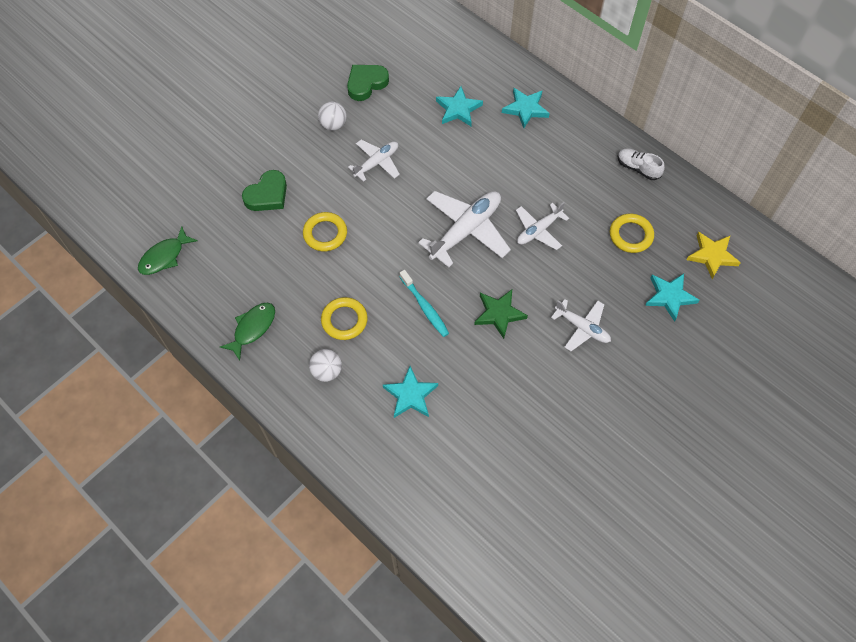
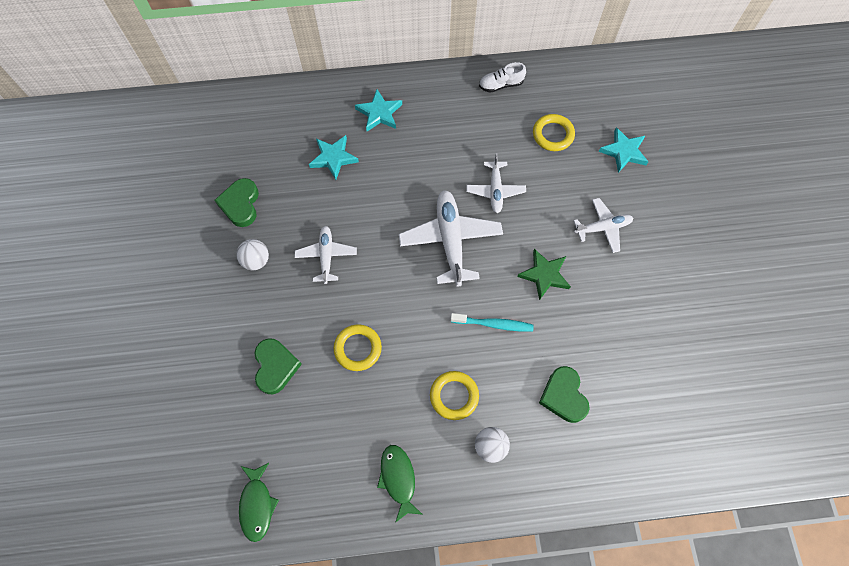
camera: 50 degrees left, 5 degrees up
(410, 395) = (563, 396): turquoise star -> green heart
(712, 255) = (613, 99): yellow star -> none

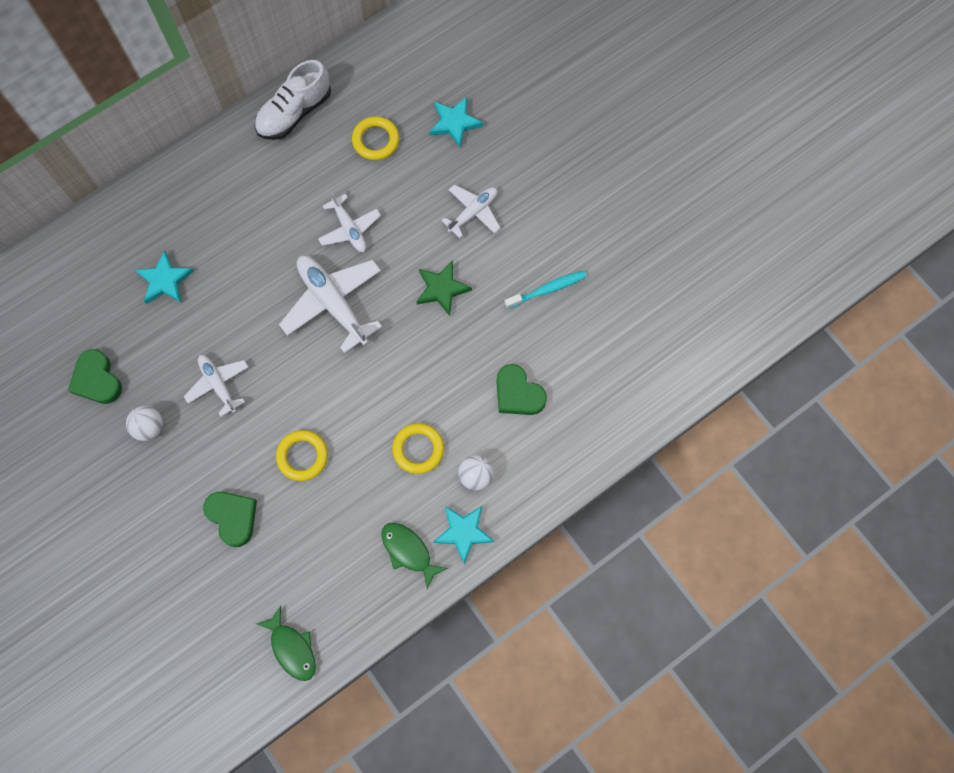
camera: 30 degrees left, 5 degrees up
(379, 113) = (185, 208): turquoise star -> turquoise star (463, 532)
(494, 324) = (419, 362): turquoise toothbrush -> turquoise toothbrush (547, 289)
(501, 85) = (294, 112): white shoe -> white shoe, size x1.69

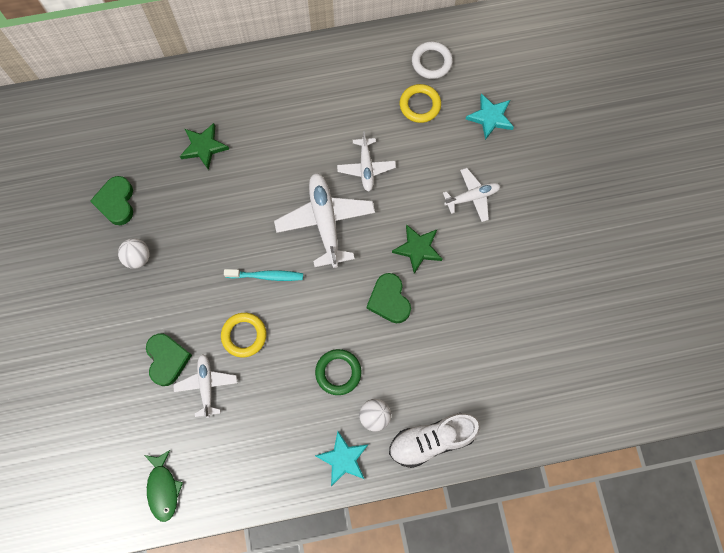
camera: 25 degrees right, 0 degrees up
(165, 281) = (204, 147): turquoise star -> green star
(218, 384) = (206, 248): white plane -> white plane (206, 385)
(294, 112) = (365, 56): white shoe -> white shoe (431, 440)
(367, 90) = (431, 62): none -> white ring
(408, 551) = (292, 453): green fish -> none
(418, 449) = (338, 372): yellow ring -> green ring
(518, 393) = (440, 364): green heart -> green heart (389, 300)
(547, 289) = (504, 288): turquoise toothbrush -> turquoise toothbrush (266, 276)

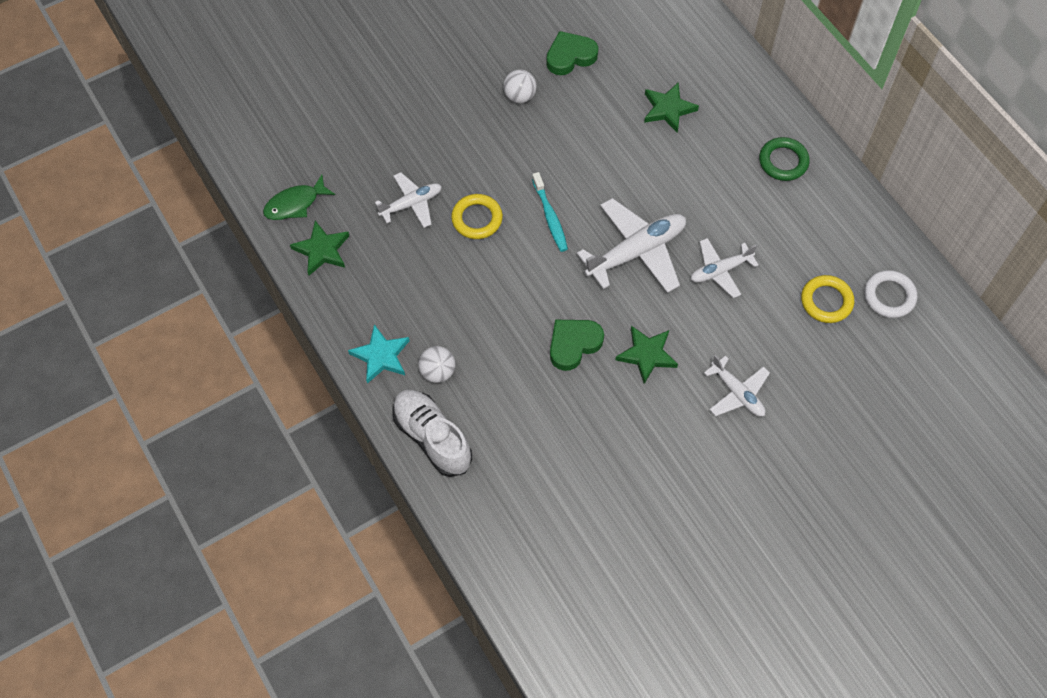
camera: 70 degrees right, 10 degrees down
(167, 359) = (424, 160): green heart -> none
(221, 478) = (322, 250): none -> green star
(338, 372) = (472, 320): green ring -> green ring (783, 161)
(490, 117) = (850, 382): turquoise star -> none

